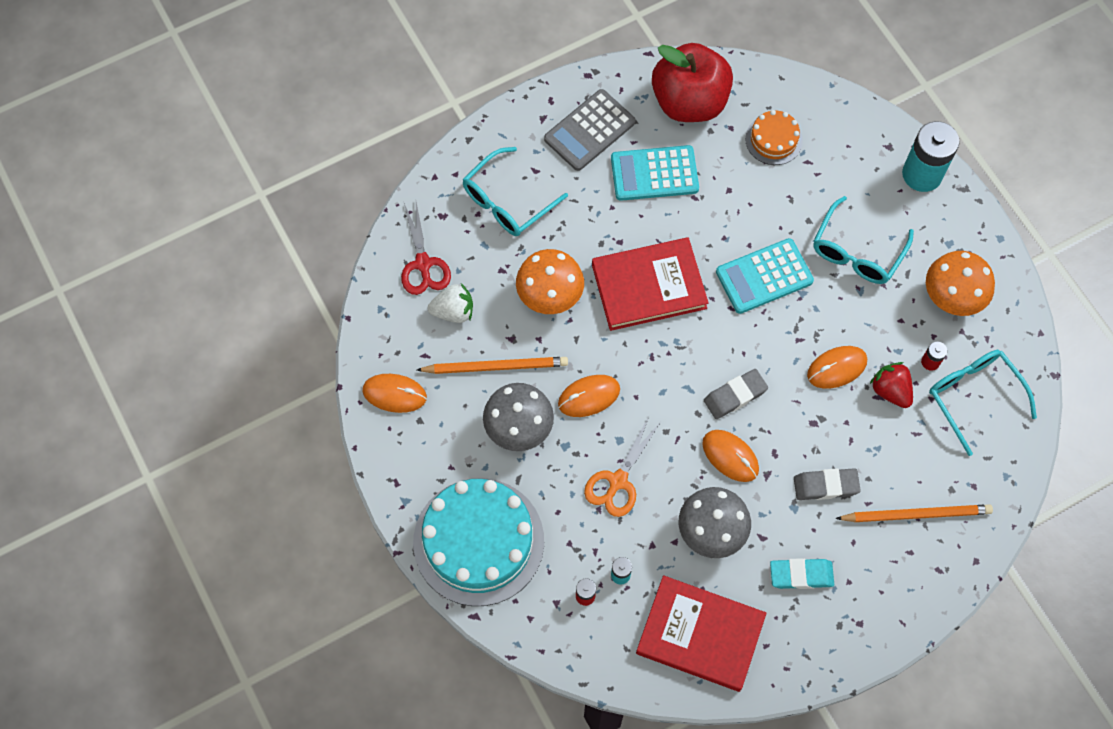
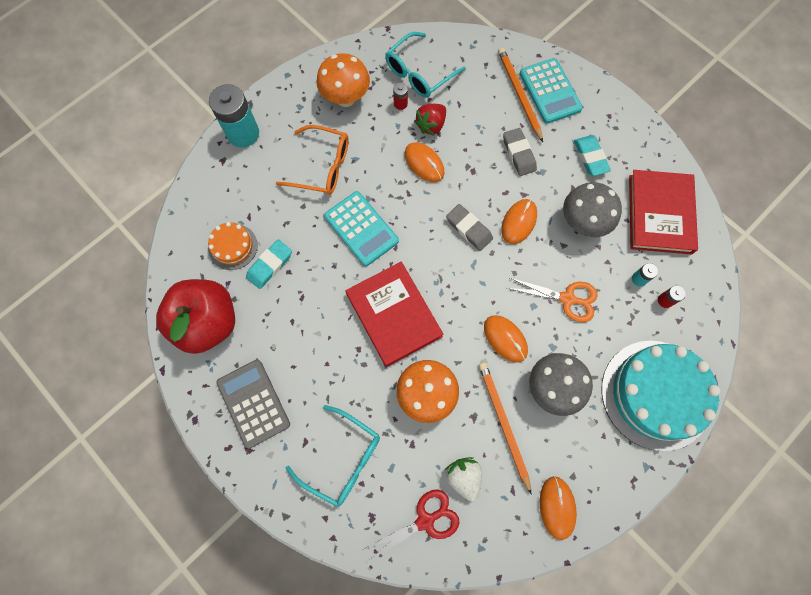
camera: 105 degrees left, 5 degrees up
(589, 130) = (253, 403): grey calculator -> grey calculator turned 150 degrees counterclockwise
(654, 173) = (286, 336): turquoise calculator -> turquoise calculator (550, 91)
(741, 173) = (270, 265): none -> turquoise eraser
(857, 251) = (322, 167): turquoise glasses -> orange glasses

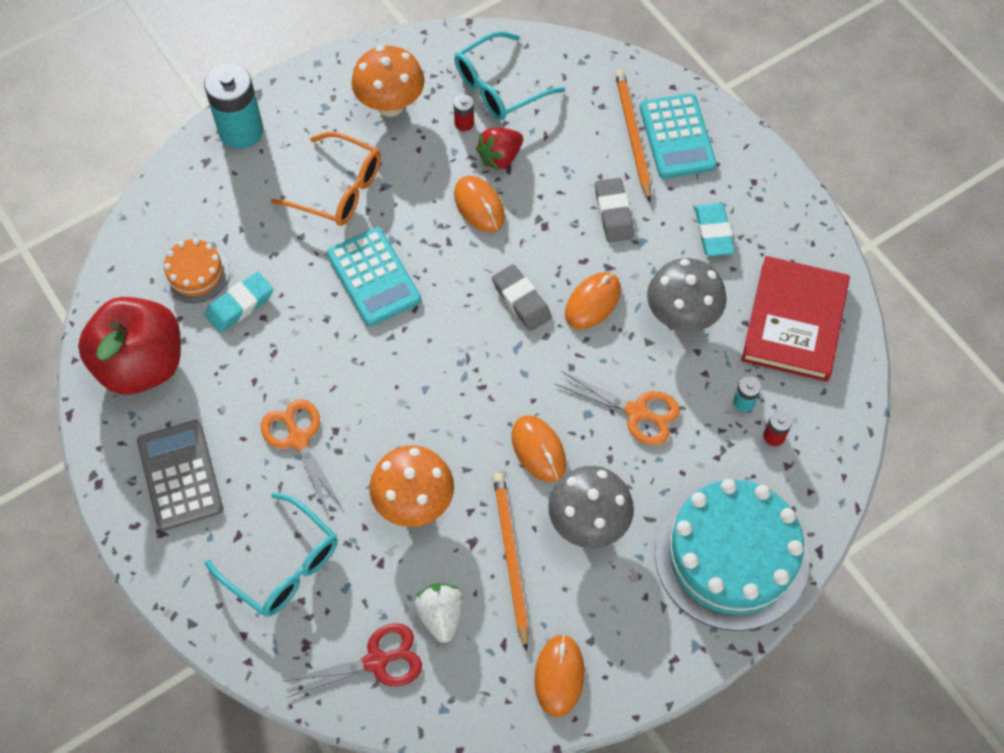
camera: 10 degrees right, 10 degrees down
(333, 360) = (298, 439): none -> orange scissors
(394, 315) = (393, 395): red book -> none

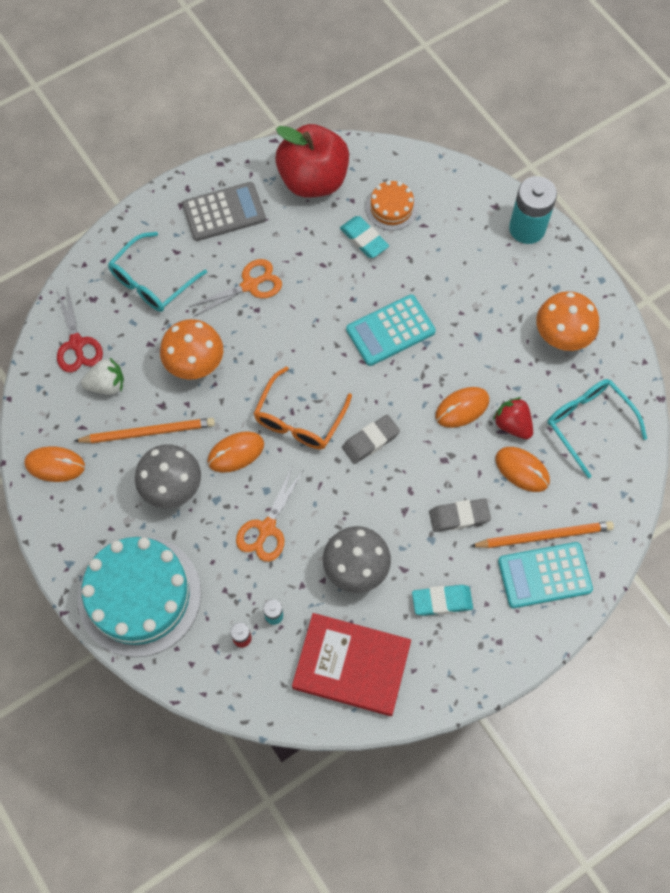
camera: 90 degrees right, 5 degrees up
(338, 189) = (473, 302): orange glasses -> orange glasses (299, 419)
(464, 123) = (546, 395): red battery -> none
(593, 302) = (369, 497): orange mouse -> orange mouse (522, 470)

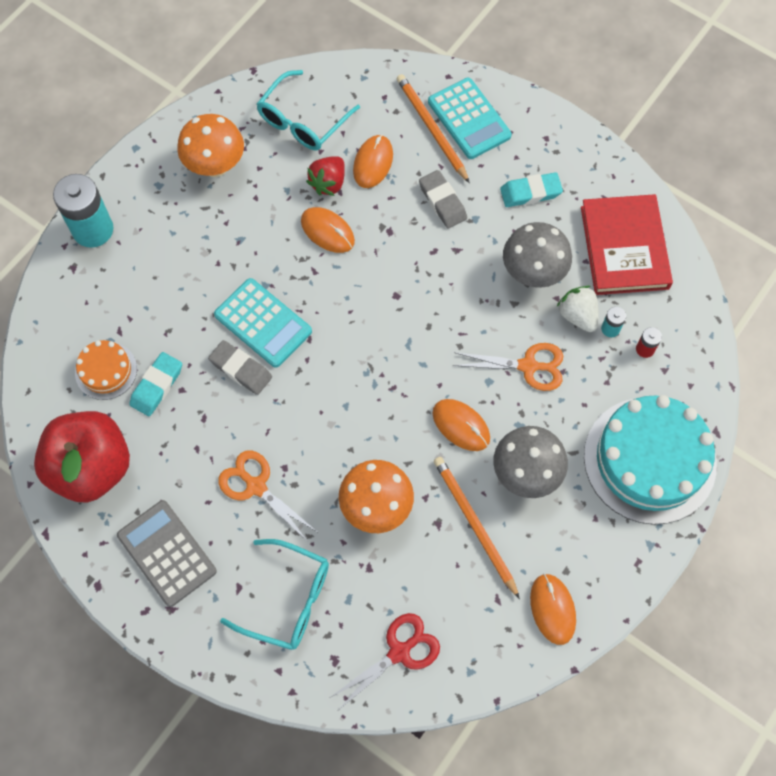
camera: 110 degrees left, 0 degrees up
(106, 385) = (437, 594): white strawberry -> white strawberry (577, 315)
(299, 419) = (399, 377): orange glasses -> none
(370, 441) = (396, 302): grey eraser -> grey eraser (241, 369)
(442, 601) = (530, 193): turquoise eraser -> turquoise eraser turned 75 degrees counterclockwise

